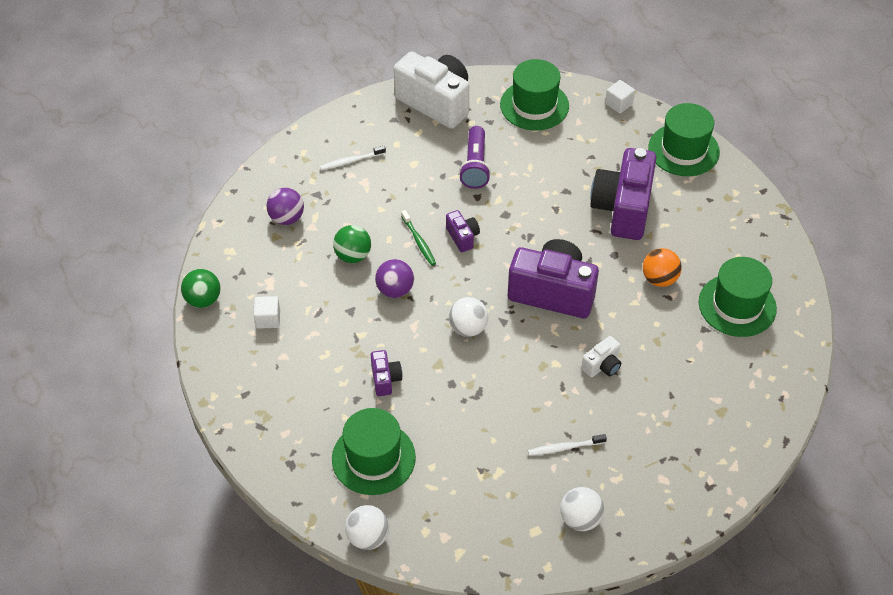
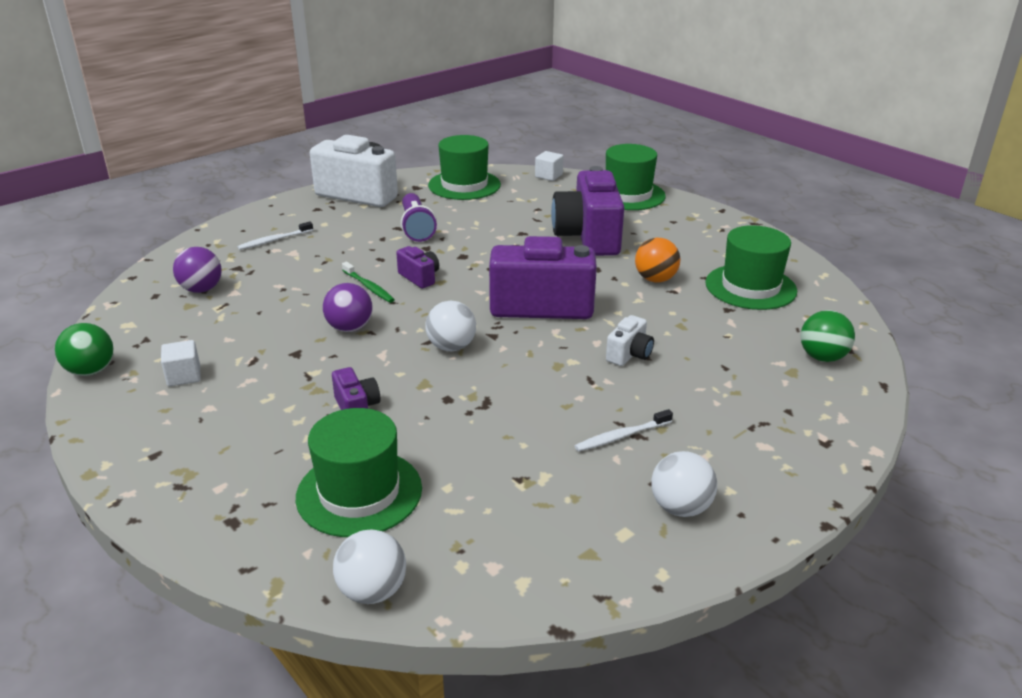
camera: 15 degrees left, 20 degrees down
(353, 255) = (290, 308): green ball -> green ball (822, 357)

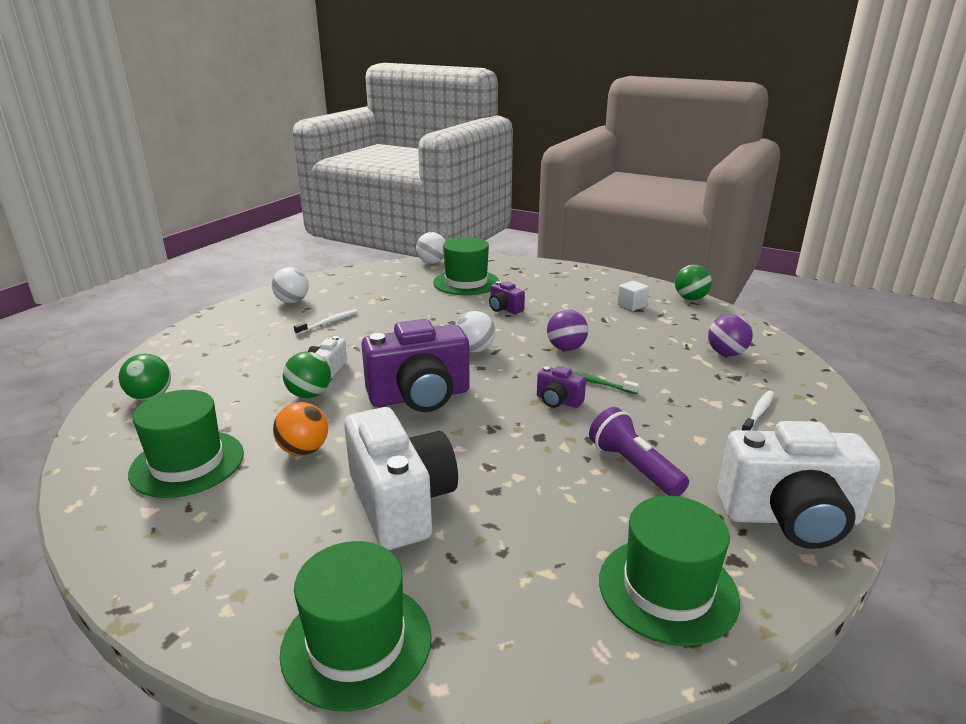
camera: 160 degrees right, 5 degrees down
(548, 176) = (540, 676): white cube -> none
(588, 237) = (401, 503): purple camera -> white camera
(650, 327) = (309, 395): none -> green ball

